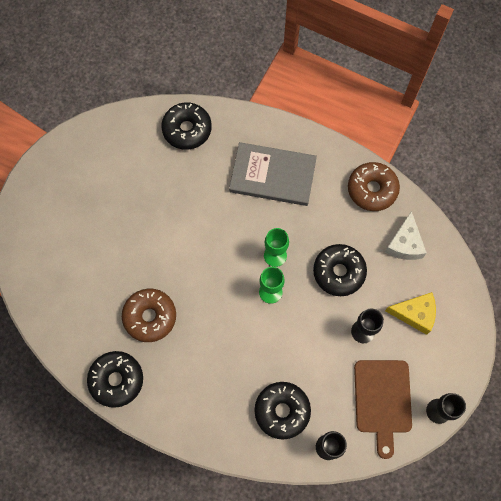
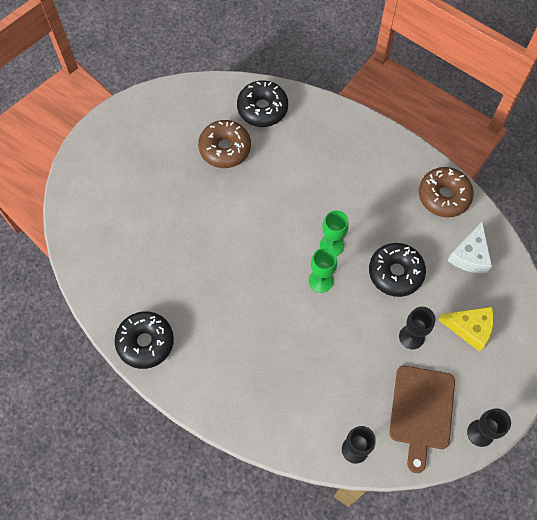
camera: 10 degrees right, 5 degrees down
(150, 317) = (191, 285): brown donut -> brown donut (225, 148)
(273, 176) = (342, 166): grey book -> none
(282, 411) = (312, 403): black donut -> none

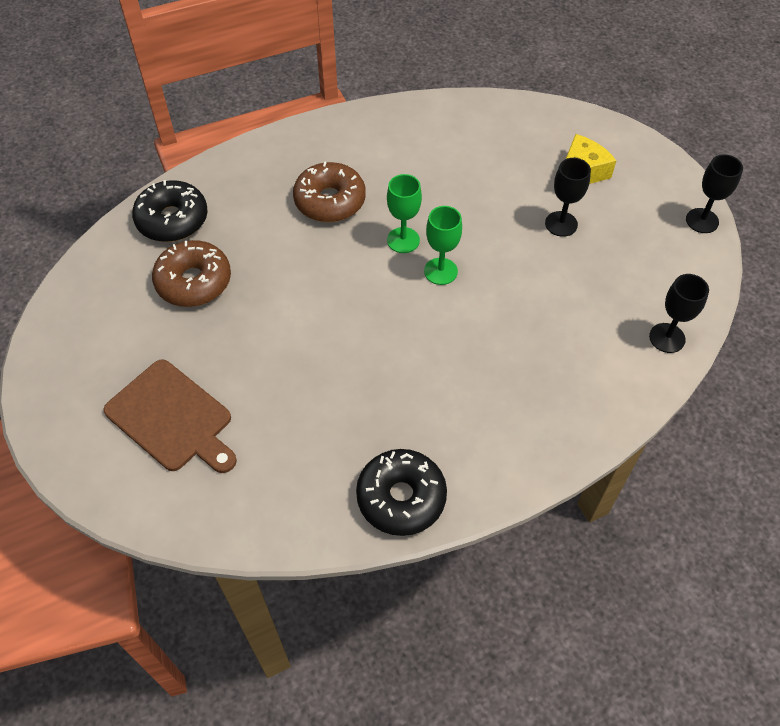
camera: 60 degrees left, 10 degrees down
(395, 273) = (476, 201): black donut -> none
(421, 411) = (652, 257): brown cutting board -> brown cutting board (172, 418)
(444, 196) = (415, 119): brown donut -> brown donut (330, 201)
(470, 255) = (498, 133): white cheese -> none

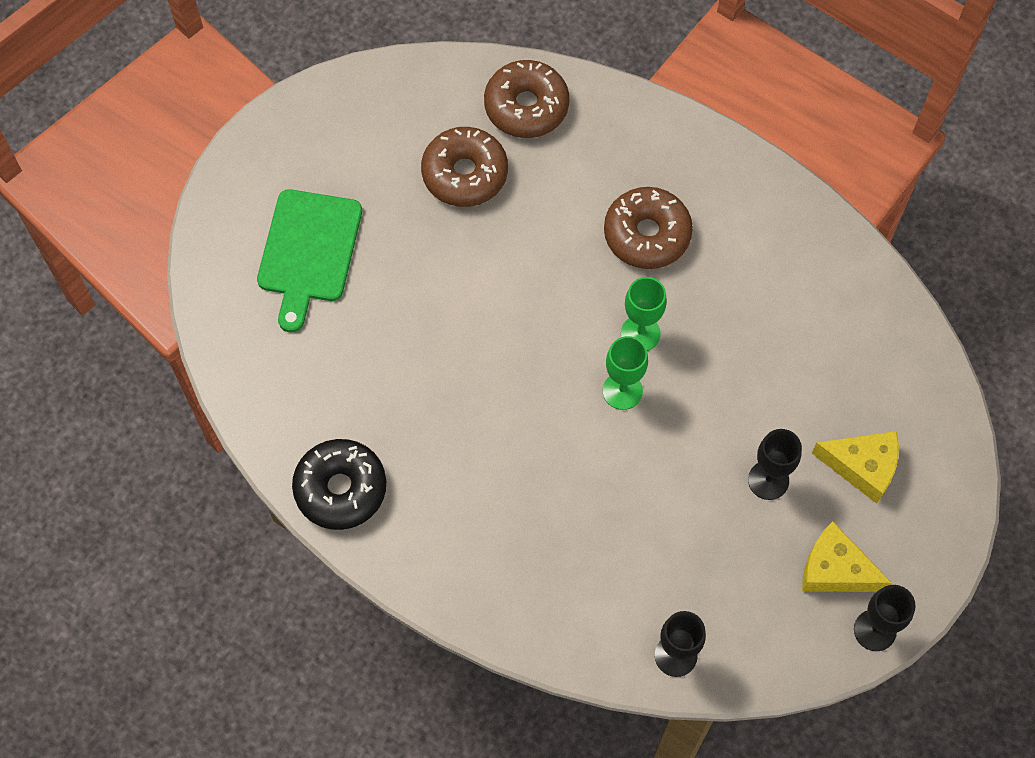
camera: 60 degrees right, 10 degrees up
(172, 220) = (526, 107): black donut -> brown donut
(172, 418) = (309, 252): brown cutting board -> green cutting board
(647, 220) = (835, 569): none -> yellow cheese

